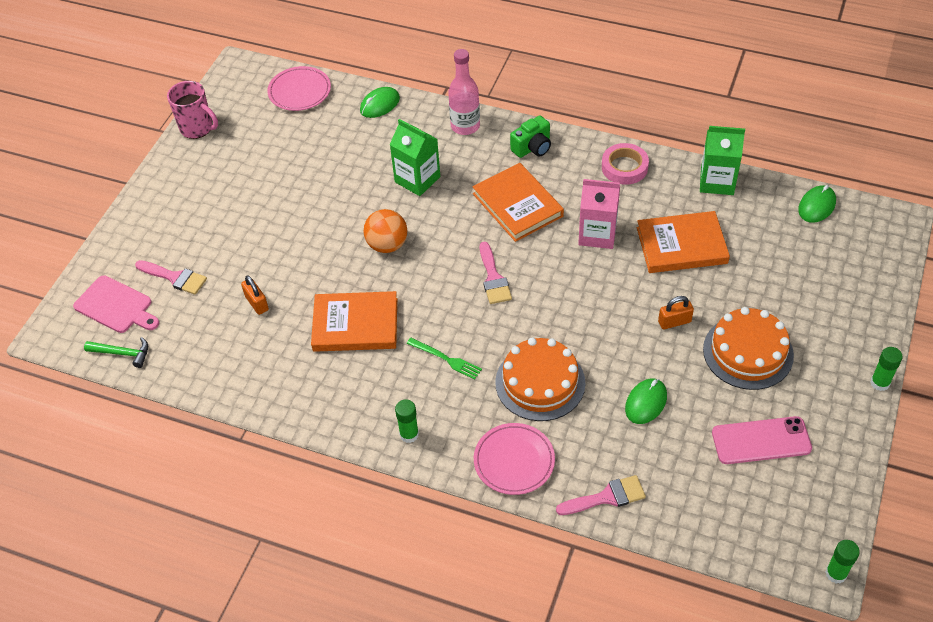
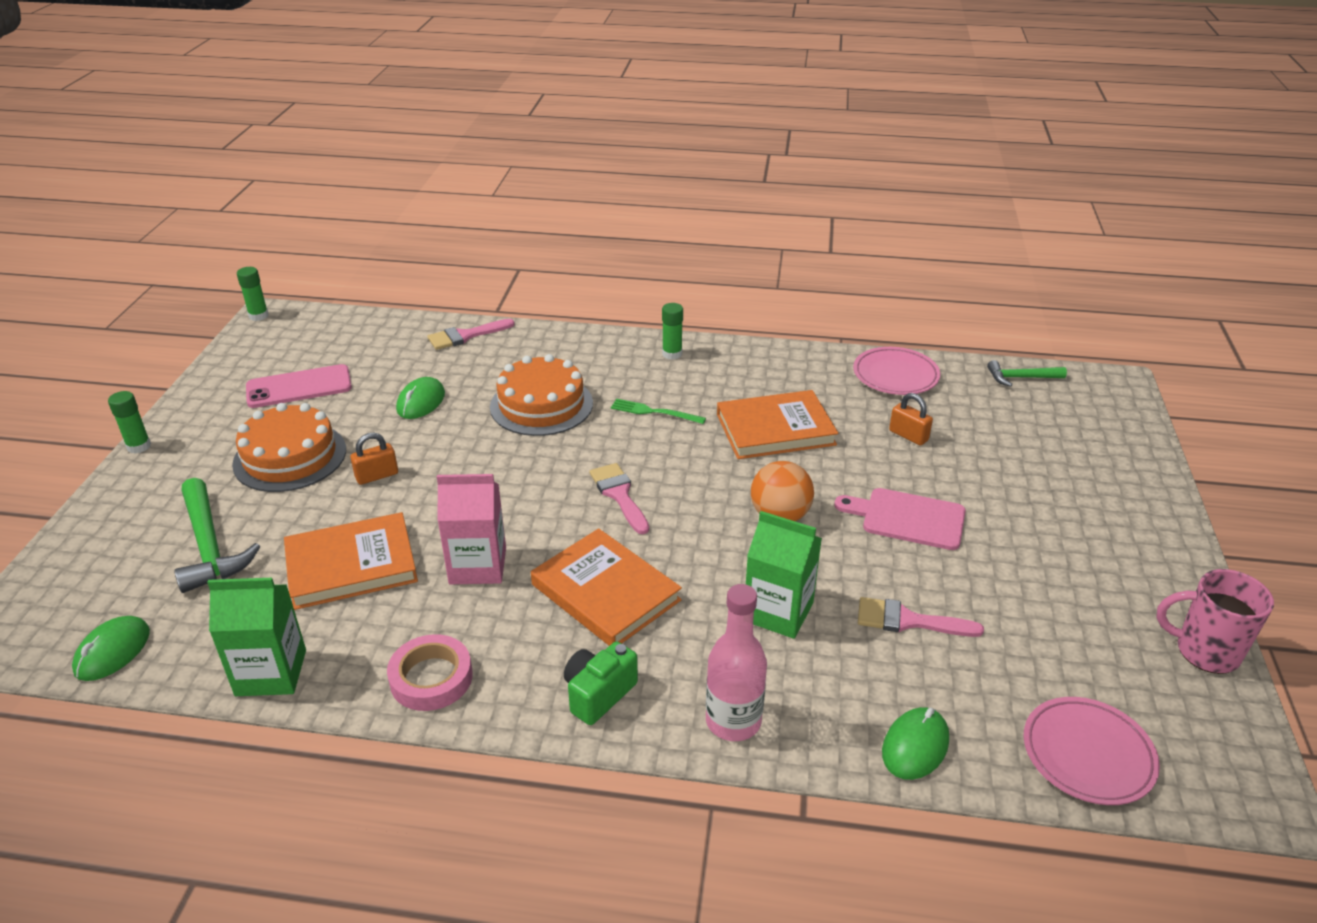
camera: 165 degrees right, 15 degrees down
(116, 306) = (1073, 414): pink cutting board -> pink cutting board (907, 518)
(174, 277) = (1032, 448): pink brush -> pink brush (908, 621)
(514, 461) = (559, 348): pink plate -> pink plate (895, 375)
(783, 274) = (210, 546): none -> green hammer

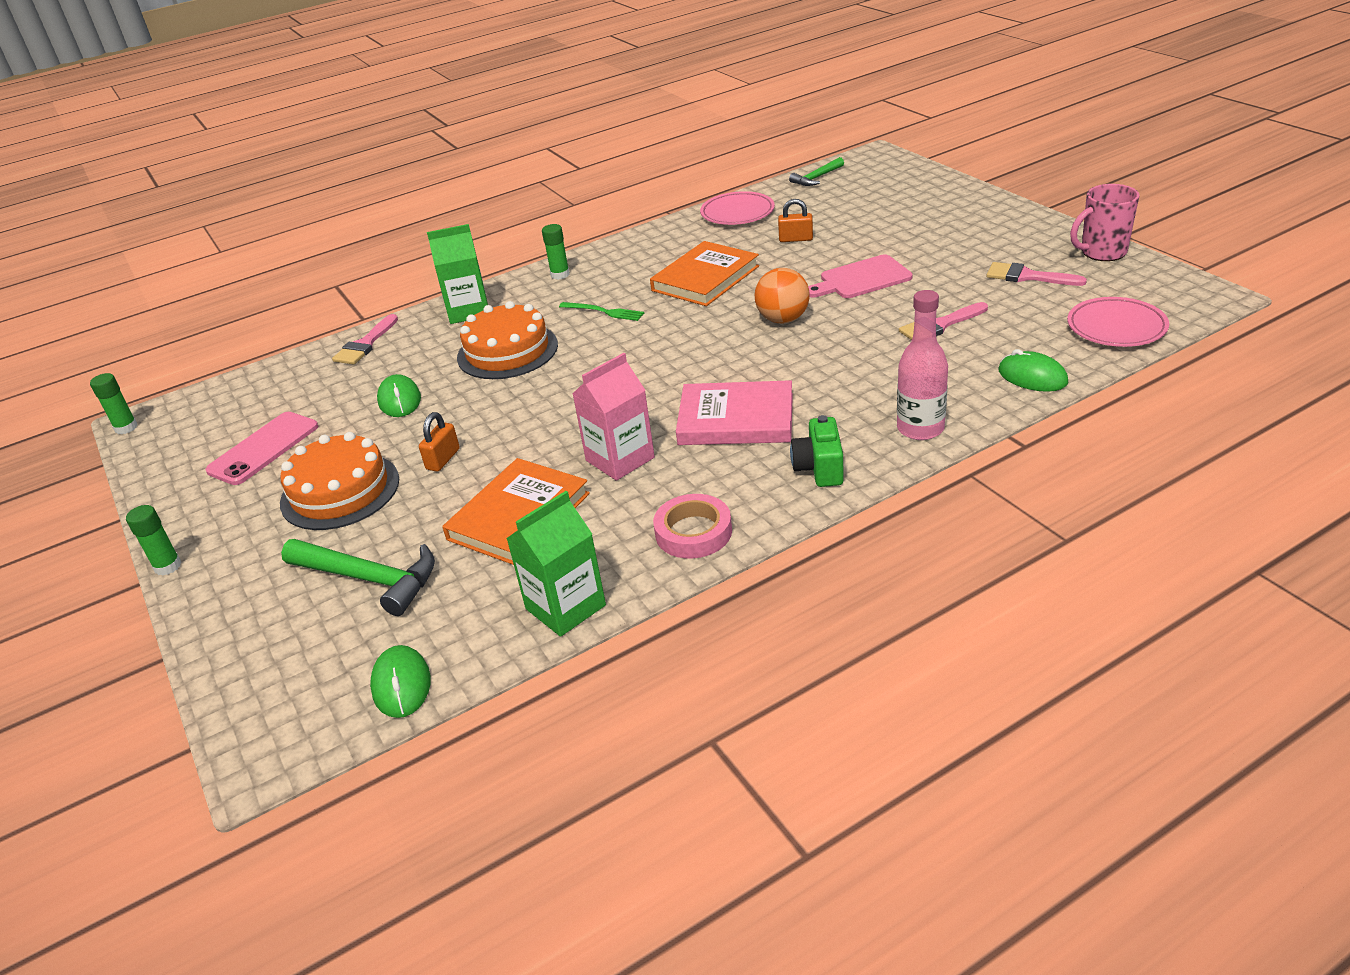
camera: 35 degrees left, 0 degrees up
(605, 592) = (736, 419): orange book -> pink book
(619, 495) = (656, 367): pink brush -> pink brush (1027, 276)
(654, 412) = (603, 312): green fork -> green fork turned 135 degrees counterclockwise
(778, 612) = (860, 364): green carton -> green carton (468, 311)
(915, 746) = (1032, 377): green mouse -> green mouse turned 45 degrees counterclockwise

